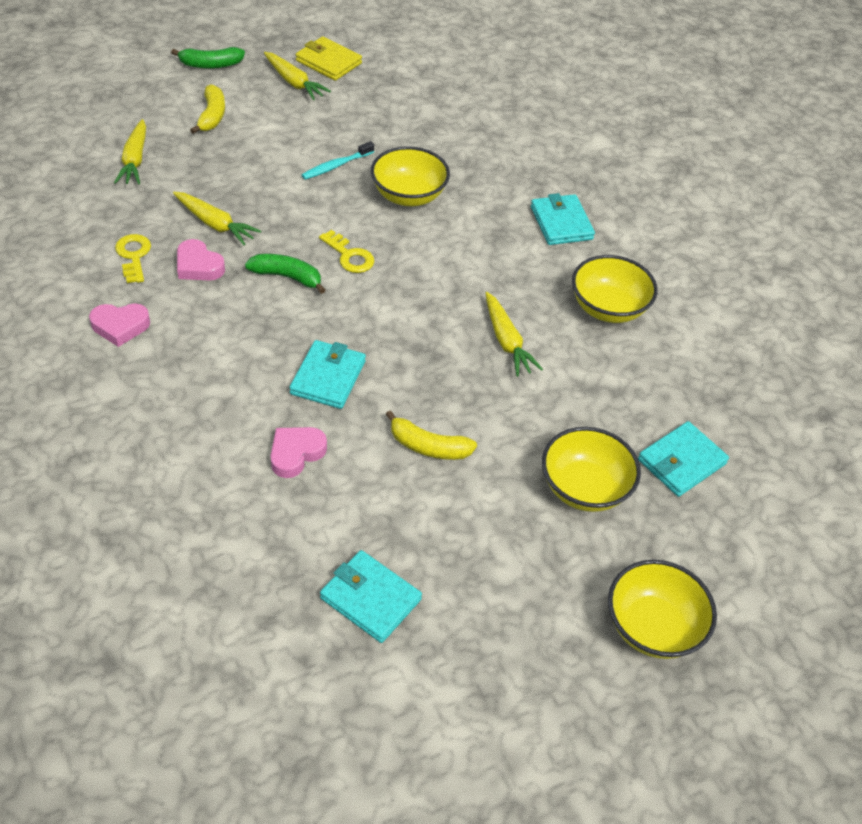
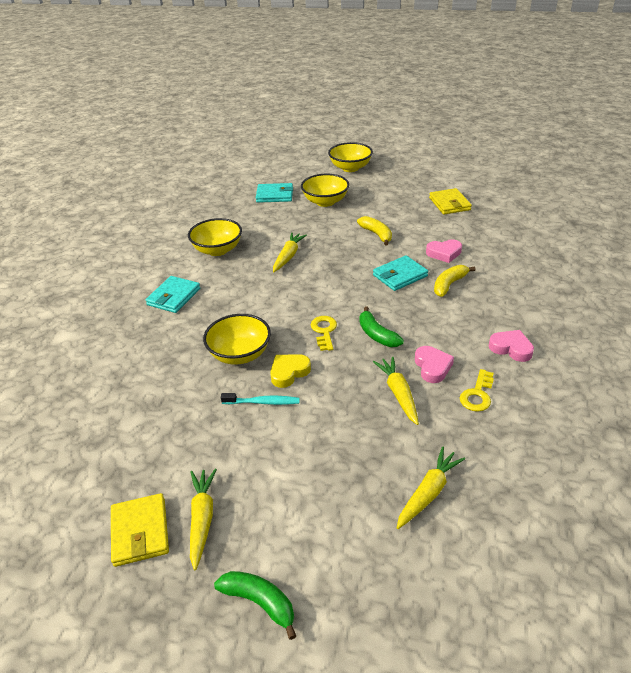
camera: 135 degrees left, 10 degrees down
(212, 116) = (318, 514): yellow banana -> yellow banana (449, 284)
(341, 199) = (289, 372): none -> yellow heart
(370, 599) = (449, 204): turquoise wallet -> yellow wallet

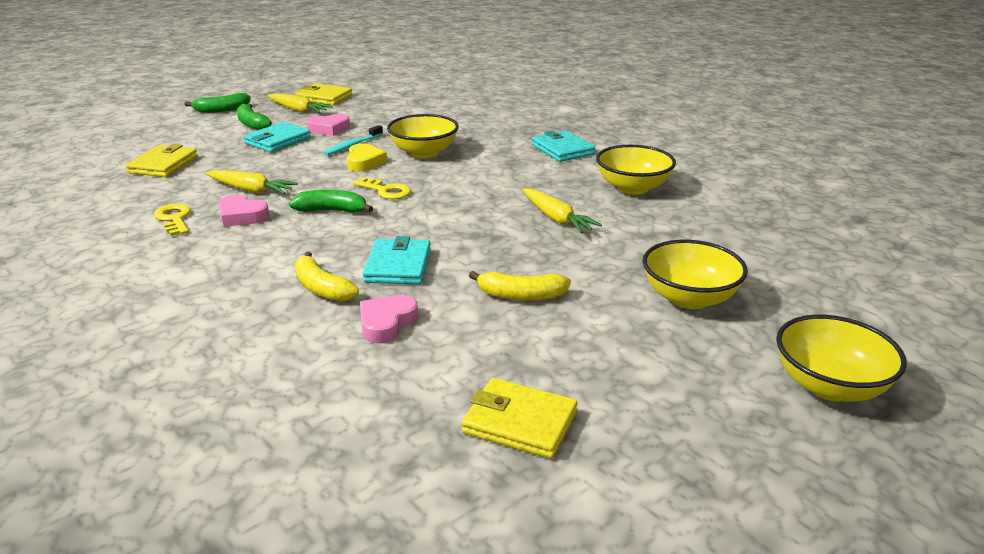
camera: 125 degrees right, 10 degrees down
(274, 195) = (764, 266): turquoise wallet -> turquoise wallet (278, 141)
(276, 523) = (252, 124): none -> green banana
(428, 492) = (163, 165): yellow carrot -> yellow wallet
(449, 284) = (321, 288): yellow banana -> yellow banana turned 150 degrees clockwise
(511, 348) = (169, 265): pink heart -> pink heart (329, 129)

